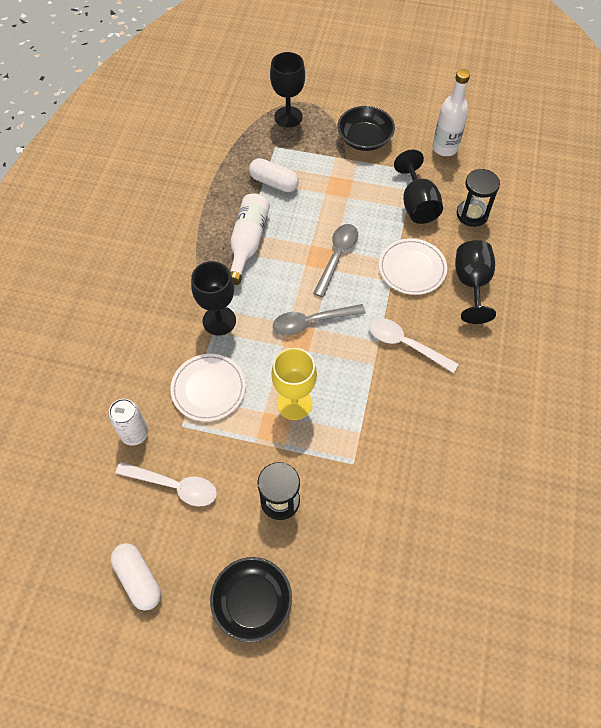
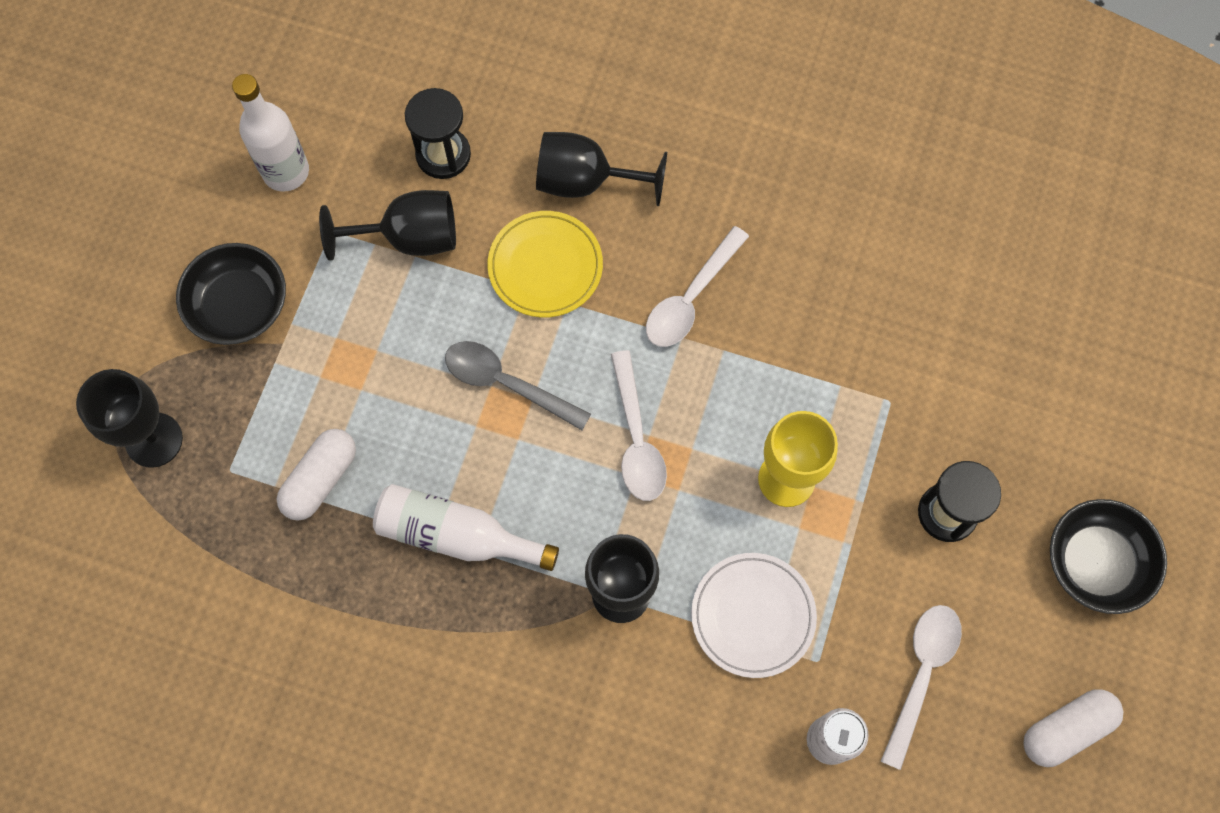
camera: 85 degrees left, 10 degrees up
(312, 322) = (636, 438): grey spoon -> white spoon
(412, 268) = (545, 266): white plate -> yellow plate

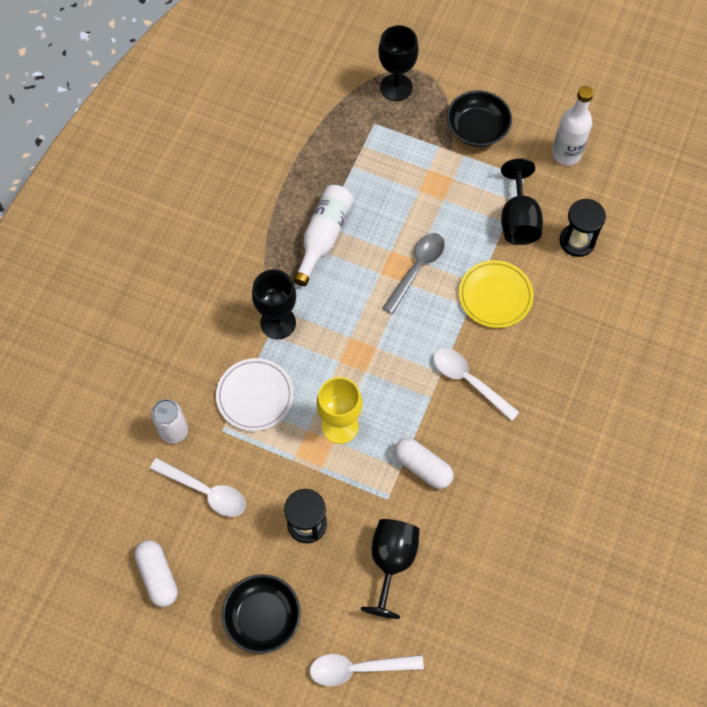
camera: 95 degrees right, 5 degrees down
(320, 479) = (365, 168): white capsule -> white capsule (422, 467)
(585, 182) = (556, 323): black goblet -> black goblet (391, 561)
(636, 438) = (375, 340): white spoon -> white spoon (358, 668)

